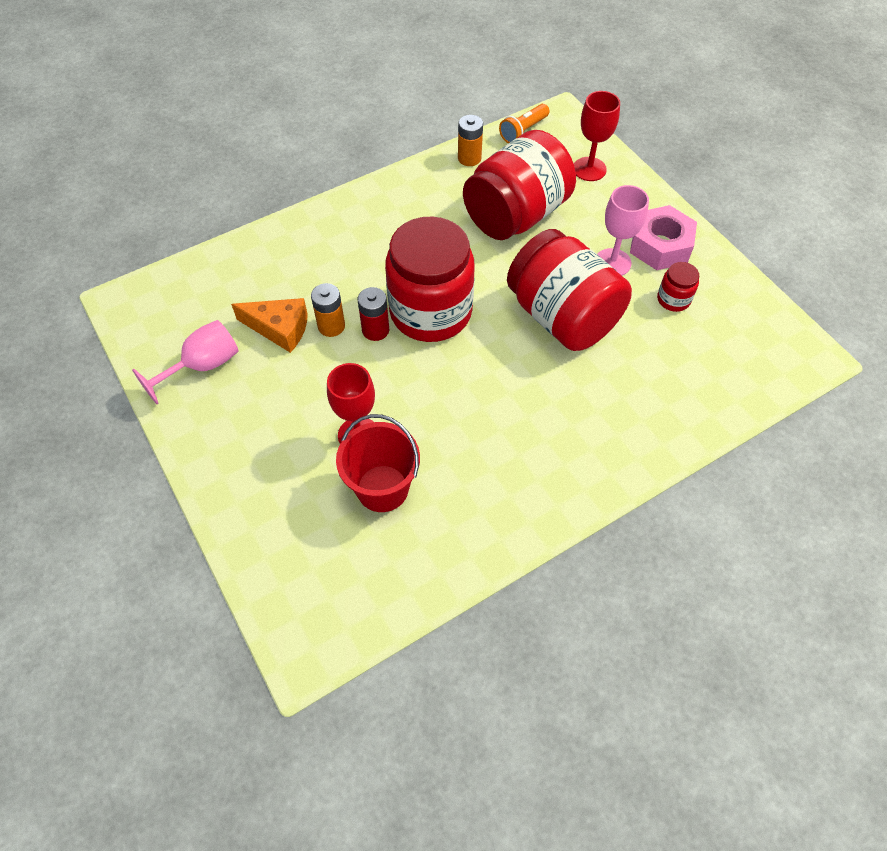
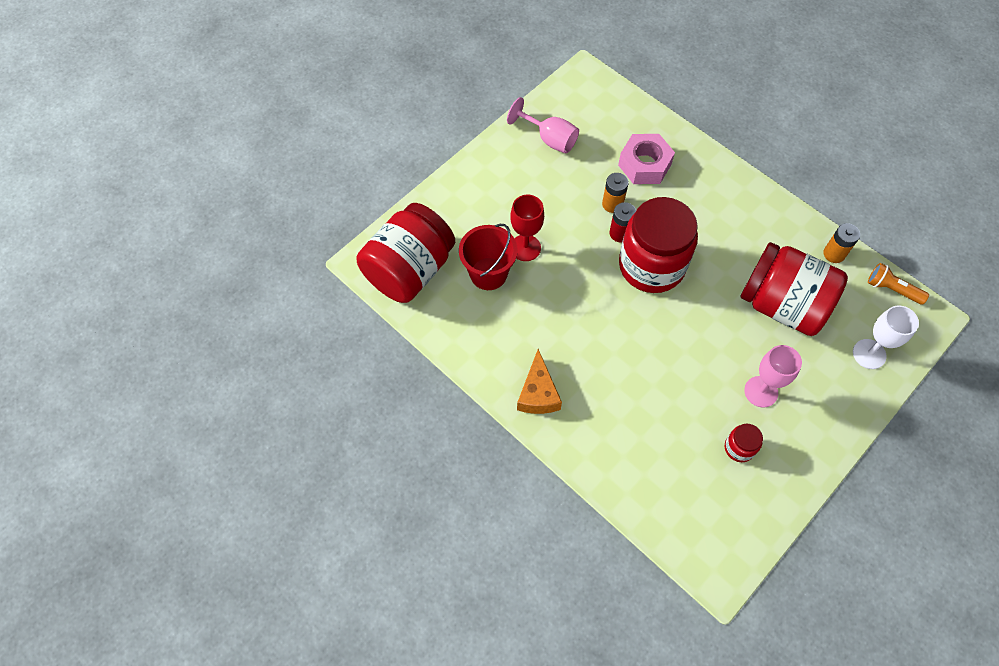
camera: 75 degrees right, 5 degrees up
(279, 328) = (598, 173): orange cheese -> orange cheese (538, 393)
(562, 317) = (684, 361): red jar -> red jar (409, 270)
(589, 169) = (869, 354): red goblet -> white goblet
(660, 246) = (799, 429): pink nut -> pink nut (644, 164)

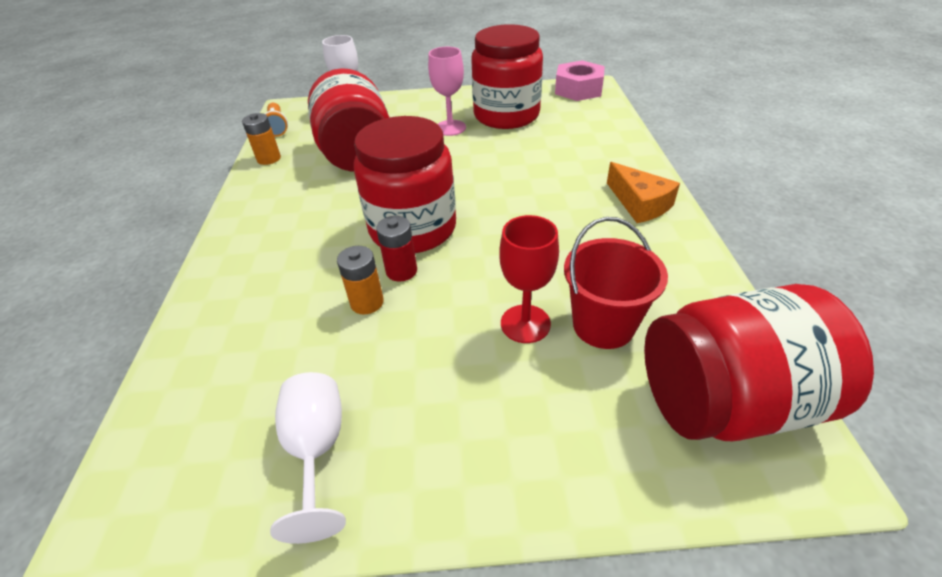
camera: 135 degrees left, 20 degrees down
(538, 393) = (639, 204): orange cheese -> orange cheese turned 105 degrees clockwise
(549, 139) = (317, 449): pink goblet -> white goblet
(644, 164) = (270, 318): pink nut -> pink nut (578, 89)
(739, 448) = (506, 115): red jar -> red jar, size x2.40

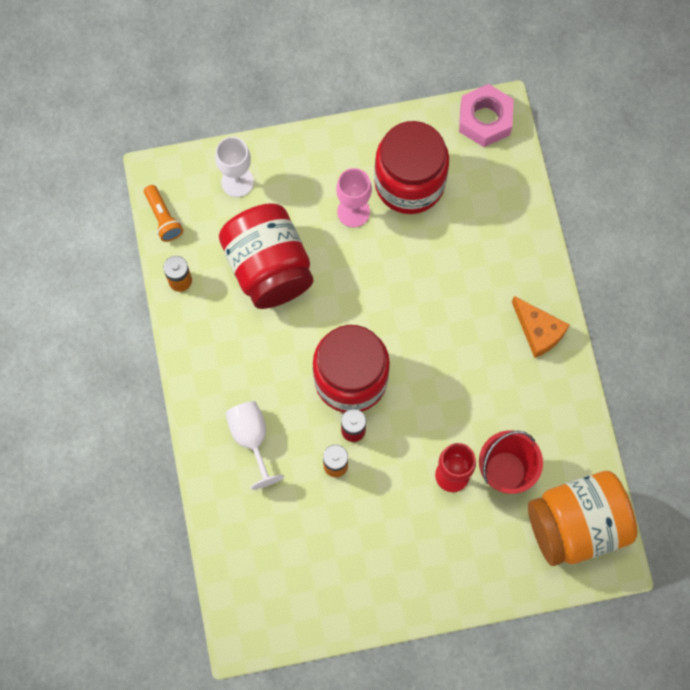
camera: 10 degrees left, 30 degrees up
(317, 449) = (339, 582): white goblet -> white goblet (251, 438)
(726, 401) = (576, 525): red jar -> orange jar

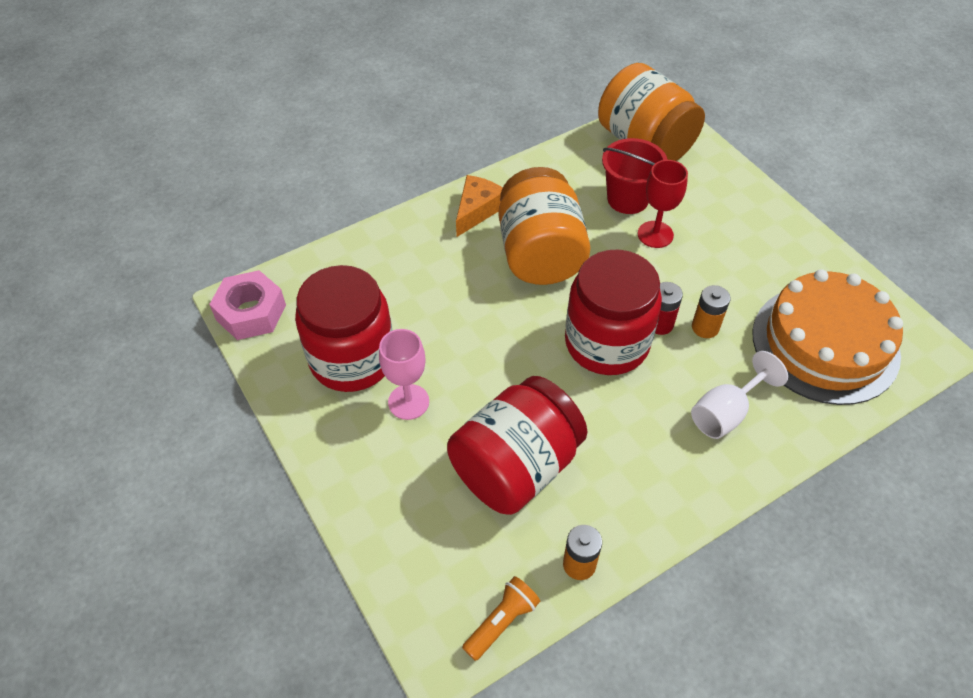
camera: 110 degrees left, 20 degrees down
(237, 182) = (414, 545): white goblet -> none
(282, 555) = (825, 343): none -> orange cake
(466, 365) = (540, 253): none -> orange jar

